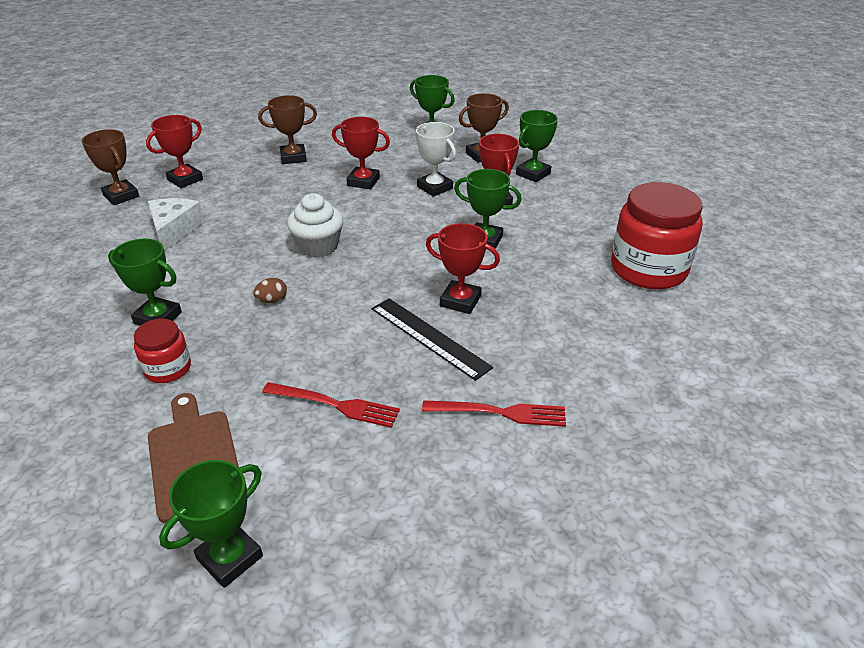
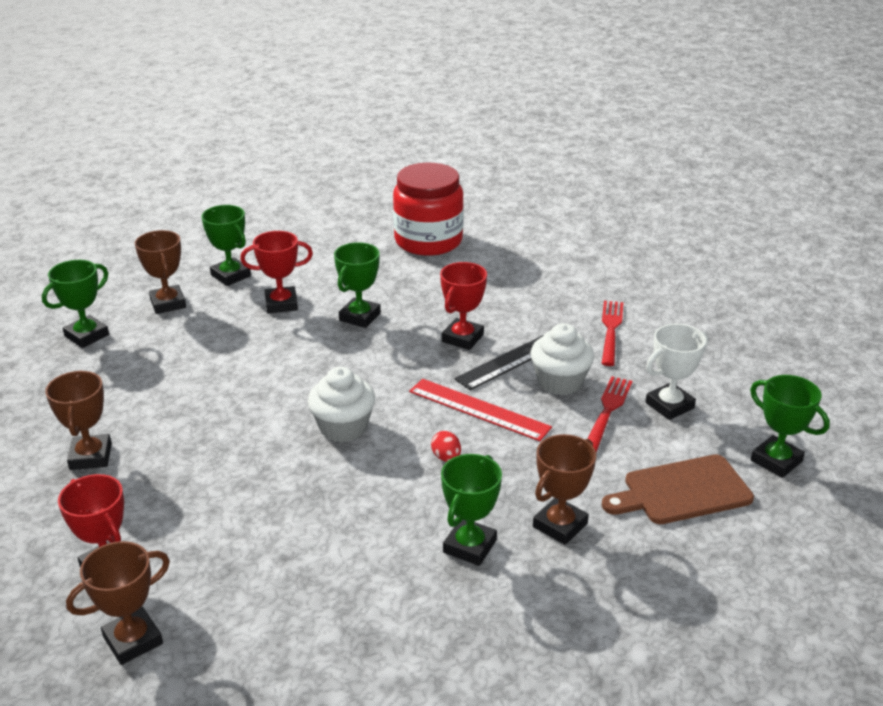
camera: 85 degrees left, 5 degrees down
(167, 368) = (560, 525): red jar -> brown trophy
(174, 230) = (266, 559): white cheese -> none
(272, 300) = (446, 457): brown egg -> red egg
(341, 316) = (479, 409): none -> red ruler
(363, 182) = (195, 393): red trophy -> none
(389, 369) = (560, 382): none -> white cupcake
(435, 187) = (235, 341): white trophy -> white trophy (669, 405)

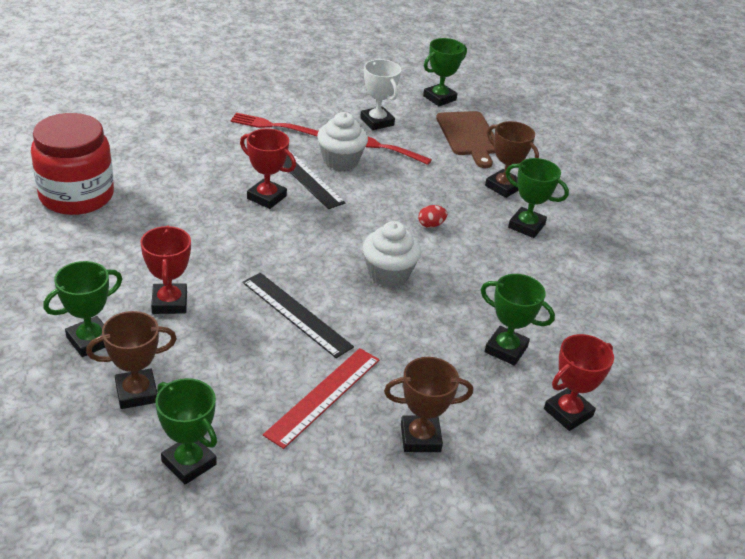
camera: 90 degrees left, 5 degrees up
(133, 640) = (640, 393): brown trophy -> none
(270, 372) = (296, 314): none -> black ruler
(360, 317) = (212, 252): green trophy -> green trophy (506, 349)
(479, 409) = (371, 202): red ruler -> red ruler (323, 396)

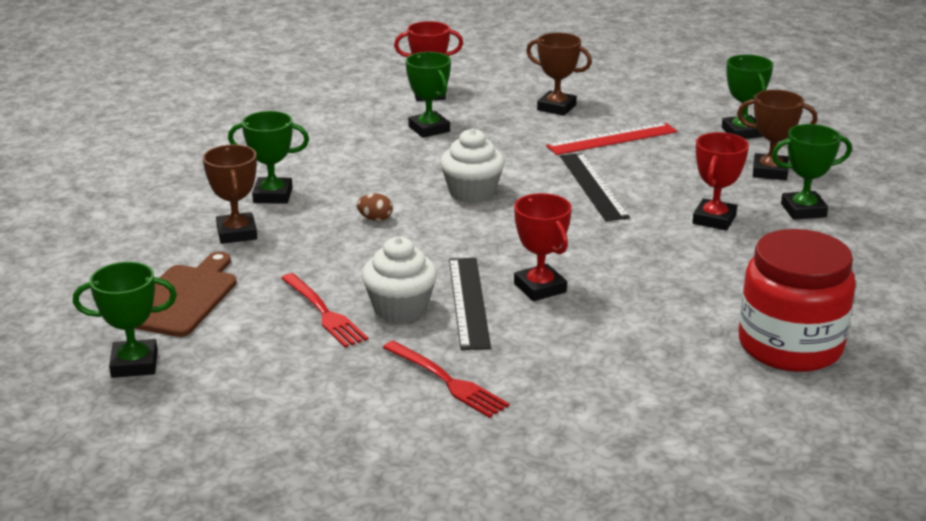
camera: 145 degrees left, 10 degrees down
(377, 122) = (283, 350): white trophy -> none
(431, 225) = (375, 219): red egg -> brown egg
(526, 226) = (273, 195): green trophy -> green trophy turned 60 degrees counterclockwise

